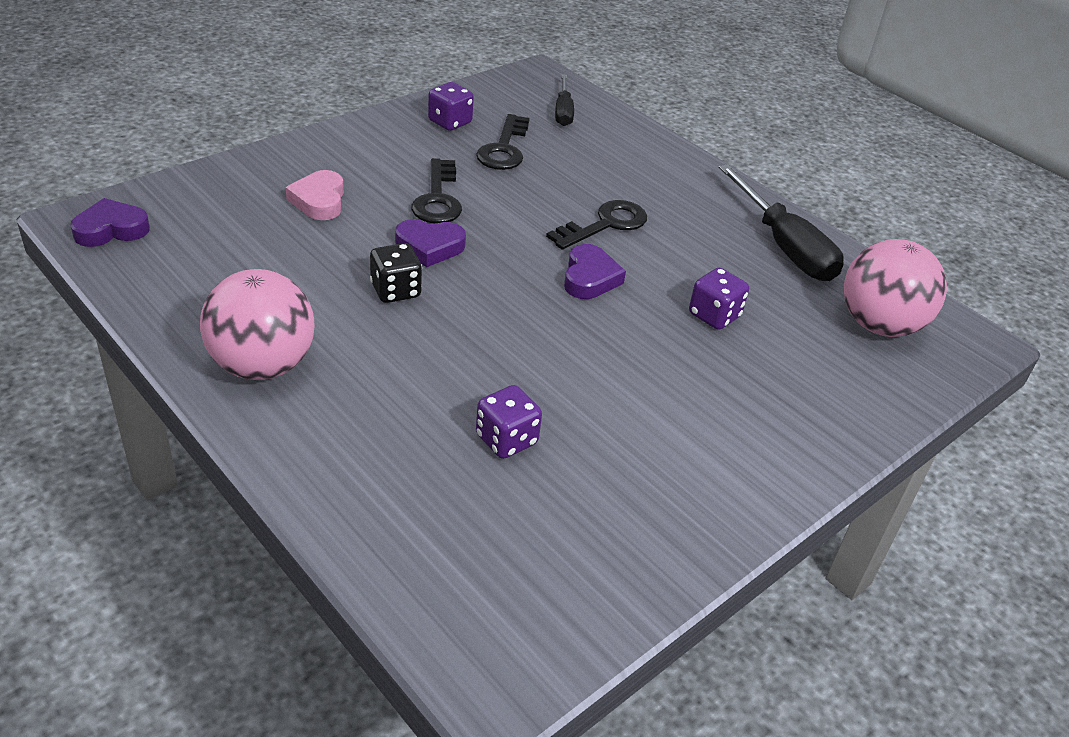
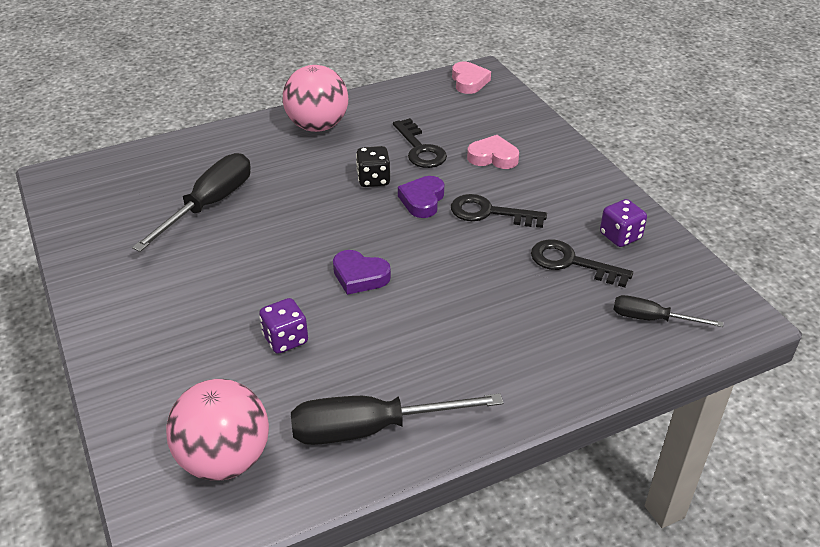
camera: 110 degrees right, 0 degrees up
(111, 229) = (469, 81): purple heart -> pink heart
(506, 440) = (209, 205): purple dice -> black screwdriver
(605, 224) = (434, 303): black key -> black key (420, 149)

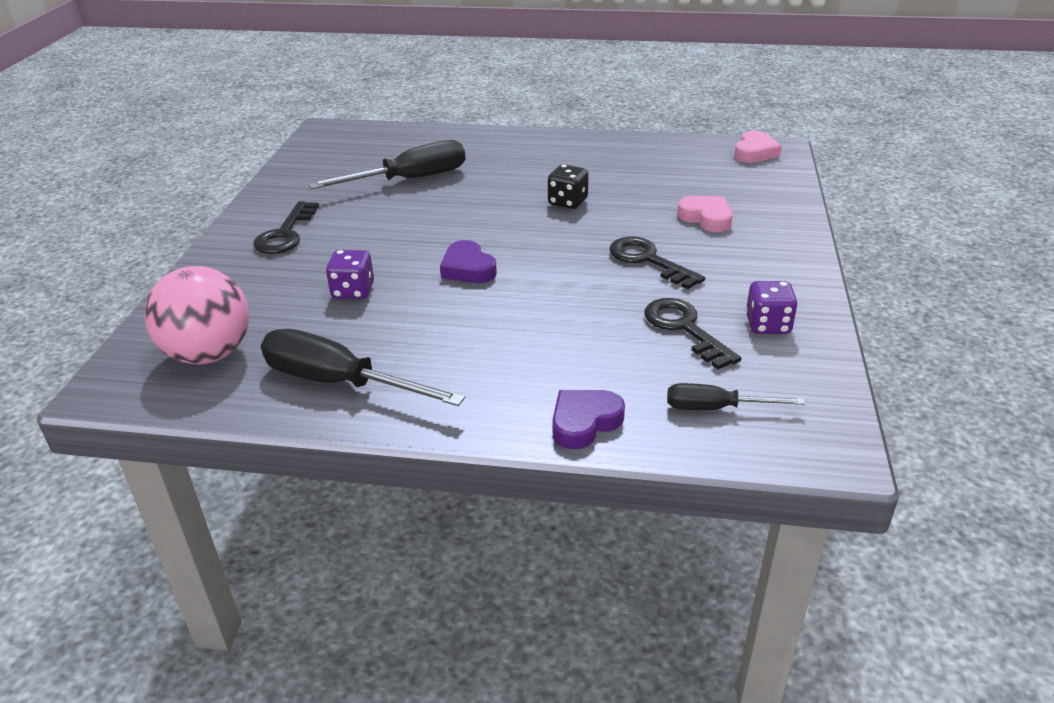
camera: 35 degrees right, 5 degrees down
(317, 126) = (565, 150): pink ball -> none
(420, 149) = (640, 191): black key -> black key (285, 233)
(422, 200) = (594, 231): purple heart -> purple heart (584, 422)
(651, 319) = (716, 408): black screwdriver -> black screwdriver turned 45 degrees counterclockwise

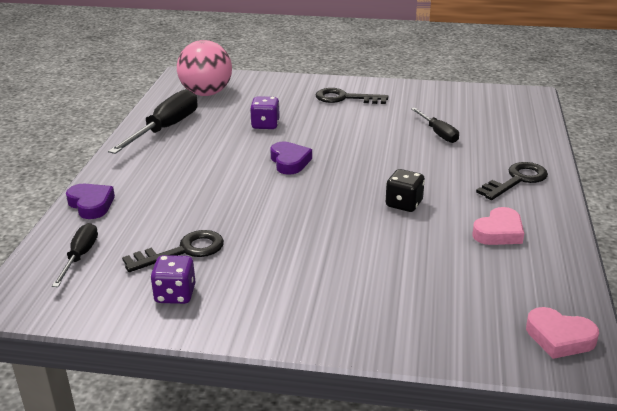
camera: 90 degrees right, 5 degrees down
(409, 179) = (438, 133): black screwdriver -> black screwdriver, size x0.57
(468, 268) = (289, 162): purple heart -> purple heart turned 105 degrees clockwise
(648, 261) = (292, 241): black key -> black key (516, 180)
(706, 218) = (375, 281): pink heart -> pink heart (499, 232)

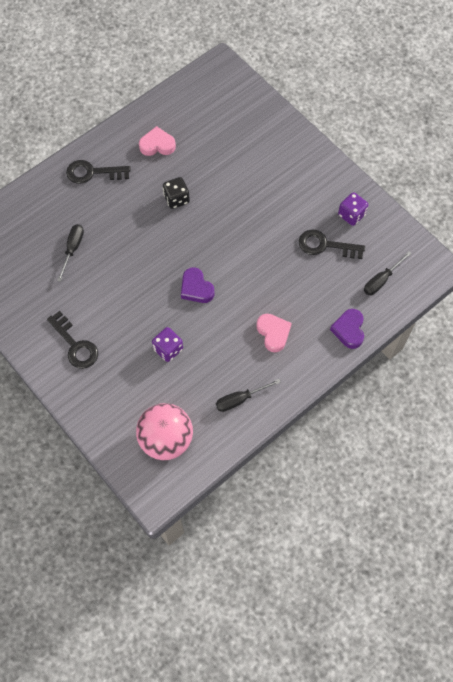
camera: 140 degrees left, 35 degrees up
(165, 129) = (240, 399): black screwdriver -> black screwdriver, size x0.57
(289, 162) = (196, 288): purple heart -> purple heart turned 60 degrees counterclockwise
(559, 338) = (214, 78): pink heart -> pink heart (273, 333)

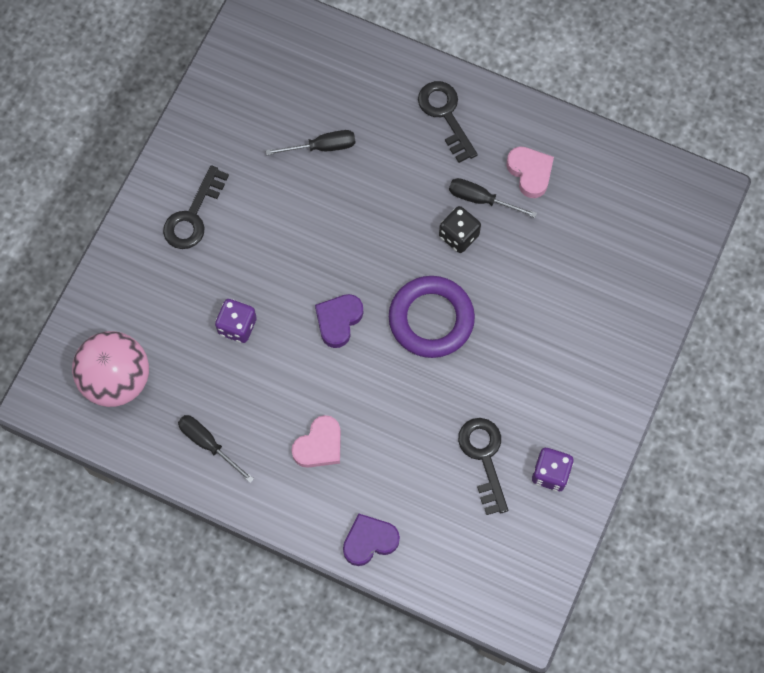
camera: 65 degrees right, 5 degrees up
(222, 236) = (431, 319): none -> purple ring
(381, 280) = (466, 555): black screwdriver -> black screwdriver (481, 199)

